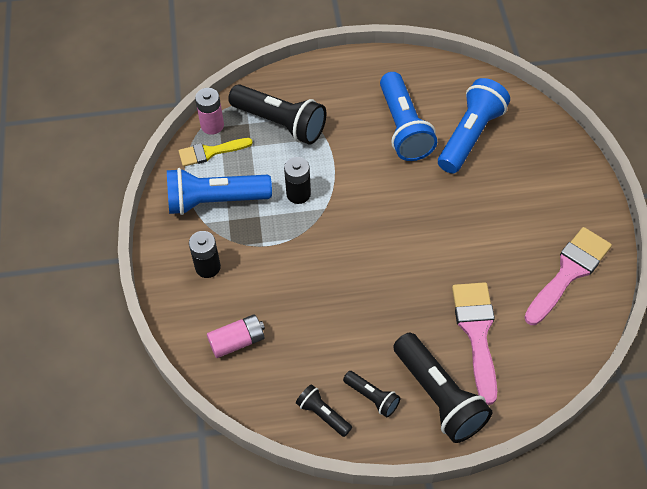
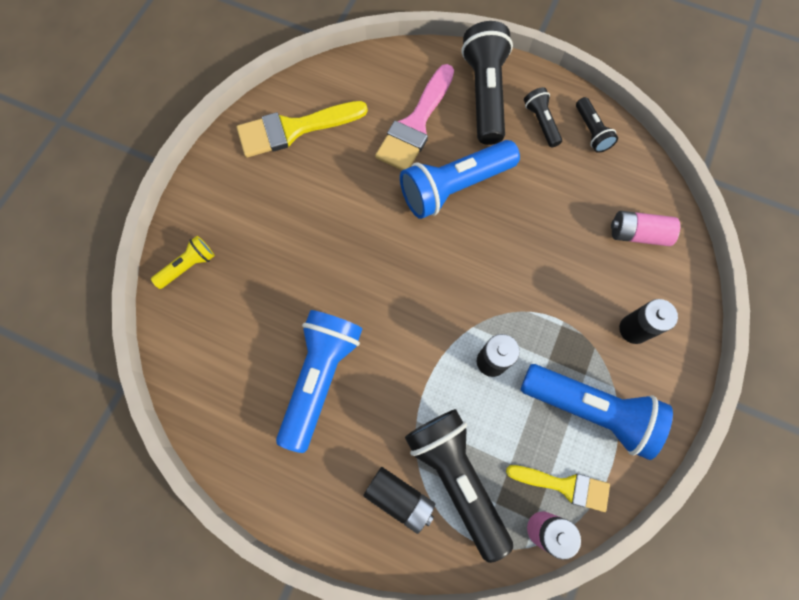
camera: 150 degrees left, 15 degrees up
(308, 97) = (400, 498): none -> black battery
(470, 135) = (258, 321): blue flashlight -> blue flashlight (454, 187)
(547, 141) = (188, 266): none -> yellow flashlight
(569, 272) = (294, 129): pink brush -> yellow brush

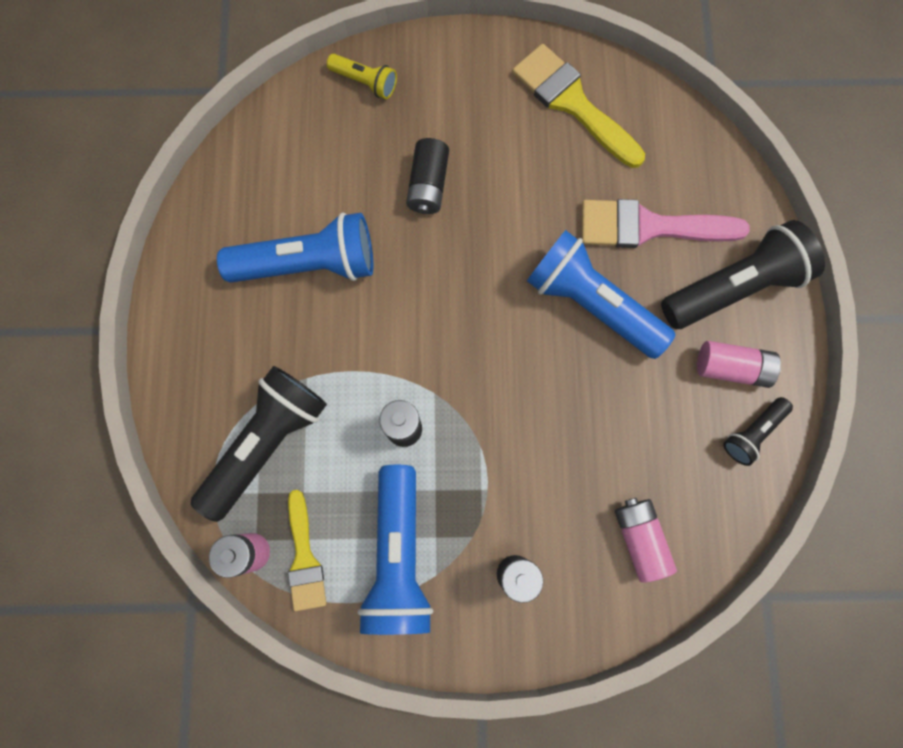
camera: 65 degrees right, 5 degrees up
(400, 498) = (223, 395): black battery -> black battery (428, 185)
(541, 122) = (731, 368): black flashlight -> pink battery

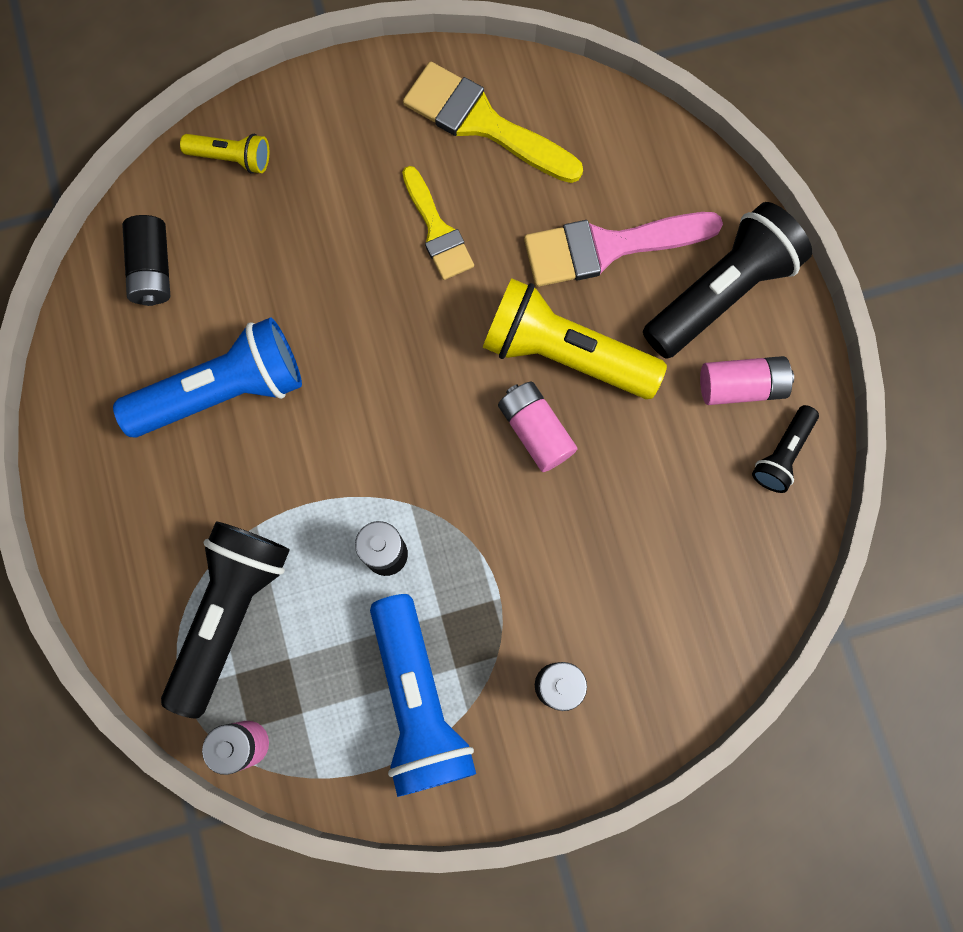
camera: 15 degrees left, 0 degrees up
(304, 558) = (310, 733): yellow brush -> yellow brush (437, 230)
(428, 185) = (339, 262): black battery -> black battery (153, 269)
(591, 303) = (564, 353): blue flashlight -> yellow flashlight
(639, 538) = (686, 607): pink battery -> pink battery (535, 430)

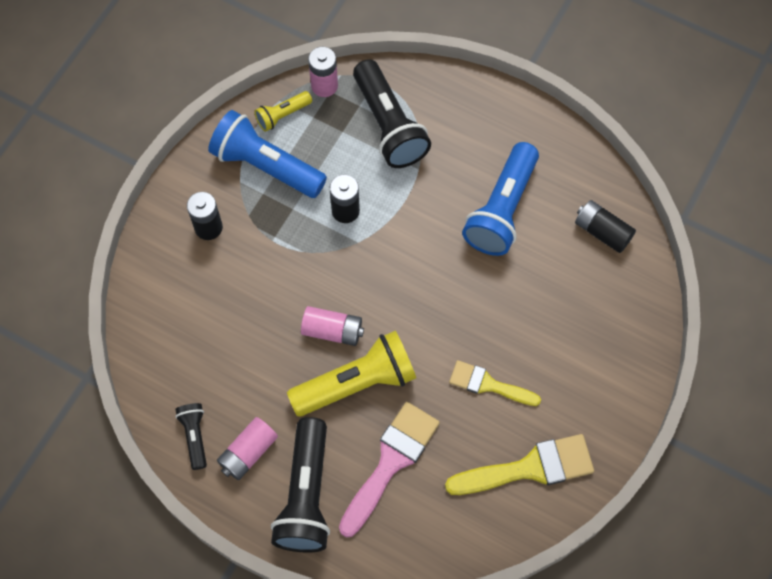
camera: 135 degrees right, 10 degrees down
(232, 158) = (632, 321): yellow flashlight -> yellow flashlight (282, 115)

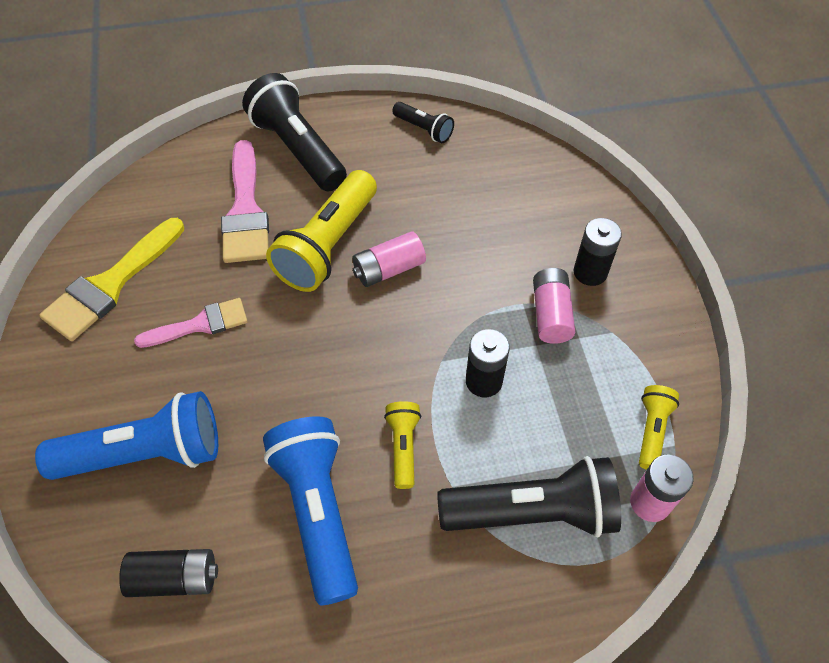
camera: 140 degrees right, 10 degrees down
(248, 452) = (371, 145): pink battery -> pink battery (550, 314)
(266, 165) = (606, 365): blue flashlight -> blue flashlight (146, 453)
(389, 125) = (532, 512): black flashlight -> black flashlight turned 150 degrees clockwise
(426, 209) = (403, 447): none -> yellow flashlight
(488, 384) = (200, 324): yellow brush -> pink brush

